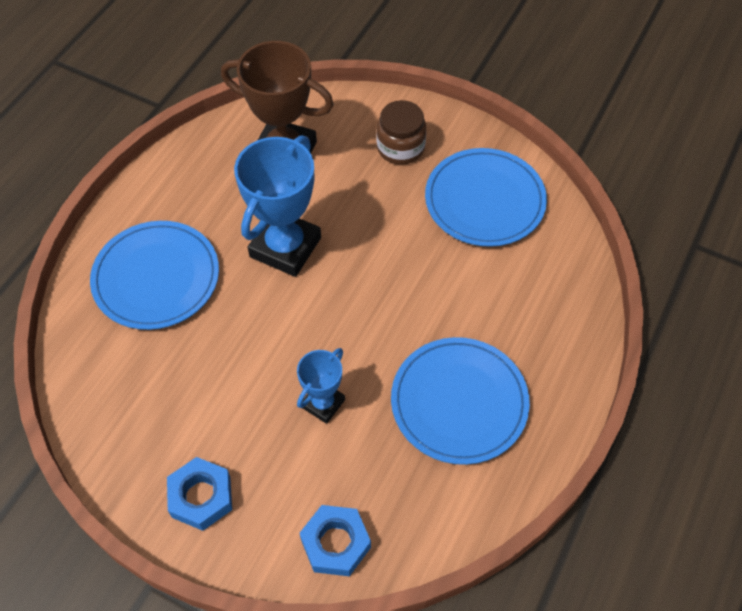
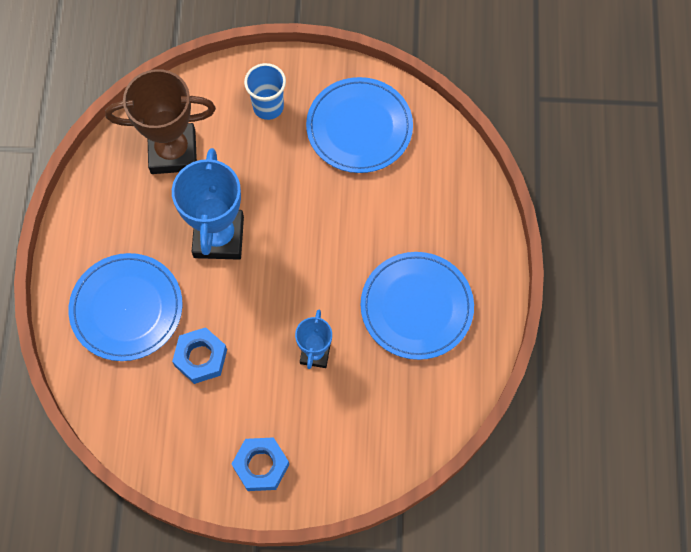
camera: 25 degrees left, 10 degrees up
(335, 543) = (377, 454): blue nut -> blue nut (201, 358)
(400, 147) = (268, 107): brown jar -> blue cup

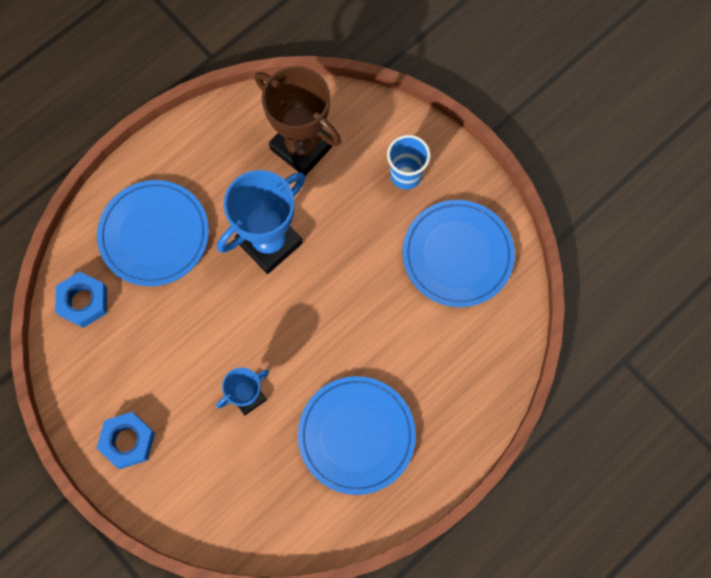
camera: 45 degrees right, 5 degrees up
(201, 358) = (167, 320): blue nut -> blue nut (83, 301)

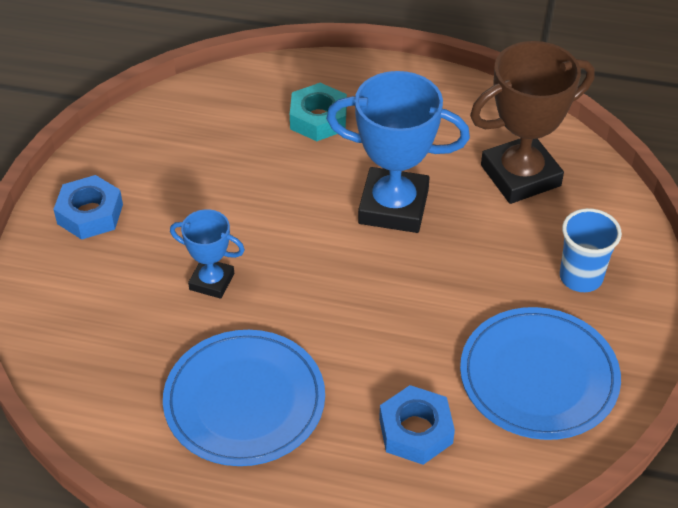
camera: 55 degrees right, 25 degrees down
(83, 301) = (206, 107): blue nut -> blue nut (416, 431)
(154, 234) = (318, 119): blue plate -> turquoise nut
(302, 147) = (520, 175): brown trophy -> brown trophy turned 60 degrees clockwise

